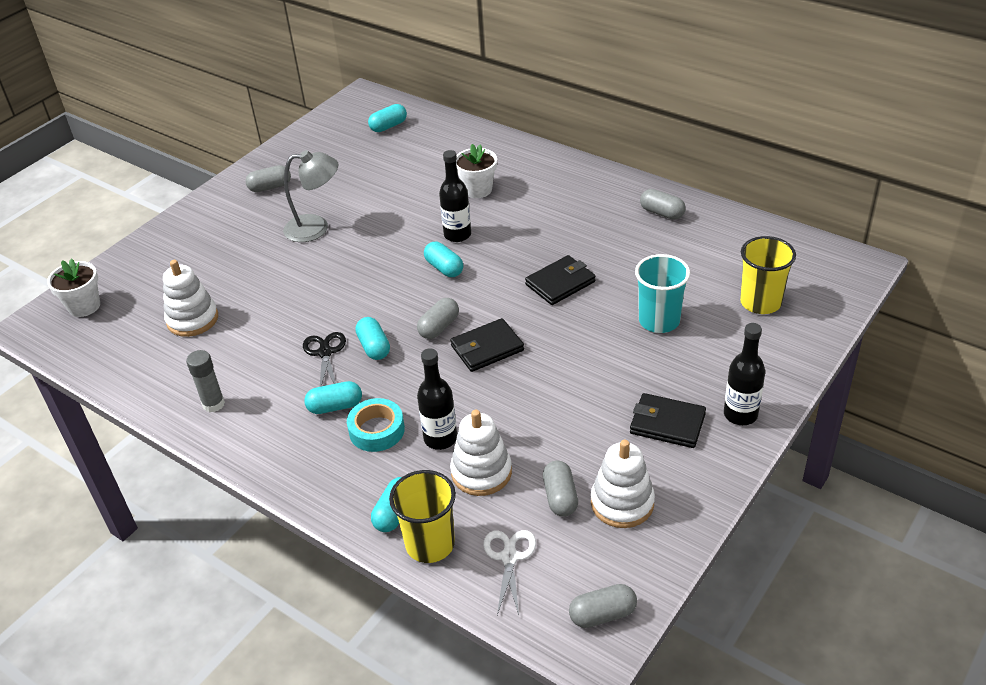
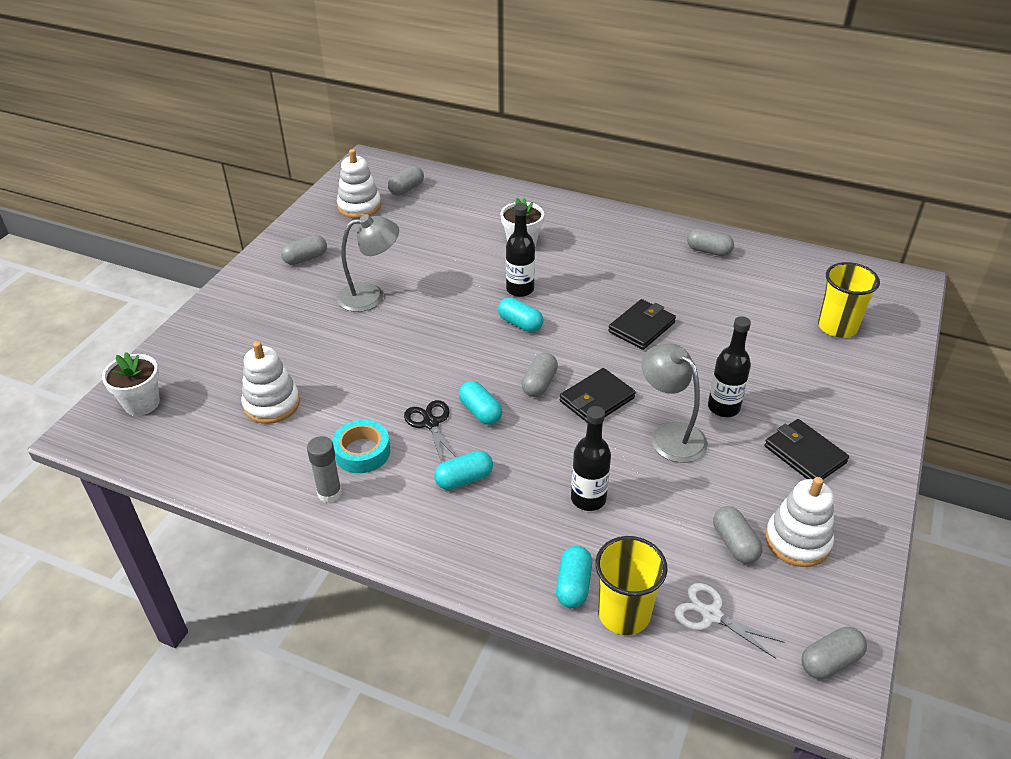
camera: 15 degrees left, 0 degrees up
(377, 430) = (518, 499): turquoise tape -> turquoise tape (362, 452)
(388, 126) = (406, 189): turquoise capsule -> grey capsule
(481, 472) = (645, 529): white stacking toy -> white stacking toy (359, 206)
(509, 557) = (711, 615): white scissors -> white scissors turned 45 degrees counterclockwise
(543, 389) = (670, 435): none -> grey lamp
(659, 321) = (752, 354): turquoise cup -> none
(667, 423) = (805, 454): black wallet -> black wallet turned 45 degrees clockwise
(740, 414) = (868, 437): black bottle -> black bottle (723, 407)

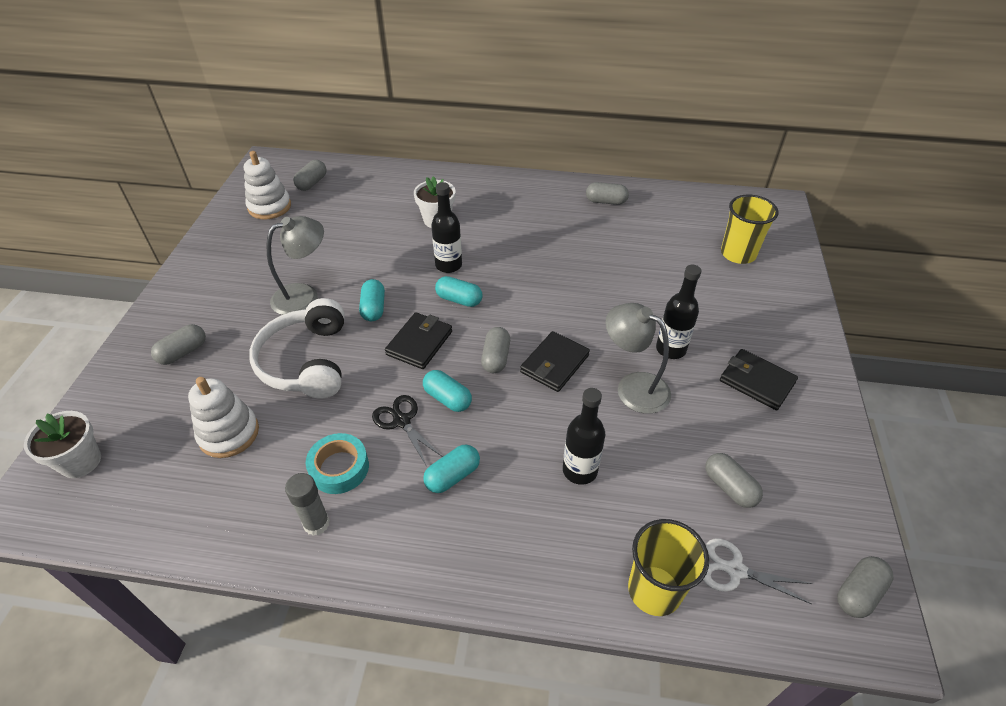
camera: 15 degrees left, 5 degrees up
(305, 258) = (227, 268): grey capsule -> grey capsule (183, 352)
(357, 355) = (306, 361): none -> white headphones
(573, 585) = (596, 570): turquoise capsule -> turquoise capsule (374, 308)
(641, 327) = (572, 284): black wallet -> black wallet (419, 343)
(797, 541) = (783, 471): white stacking toy -> none

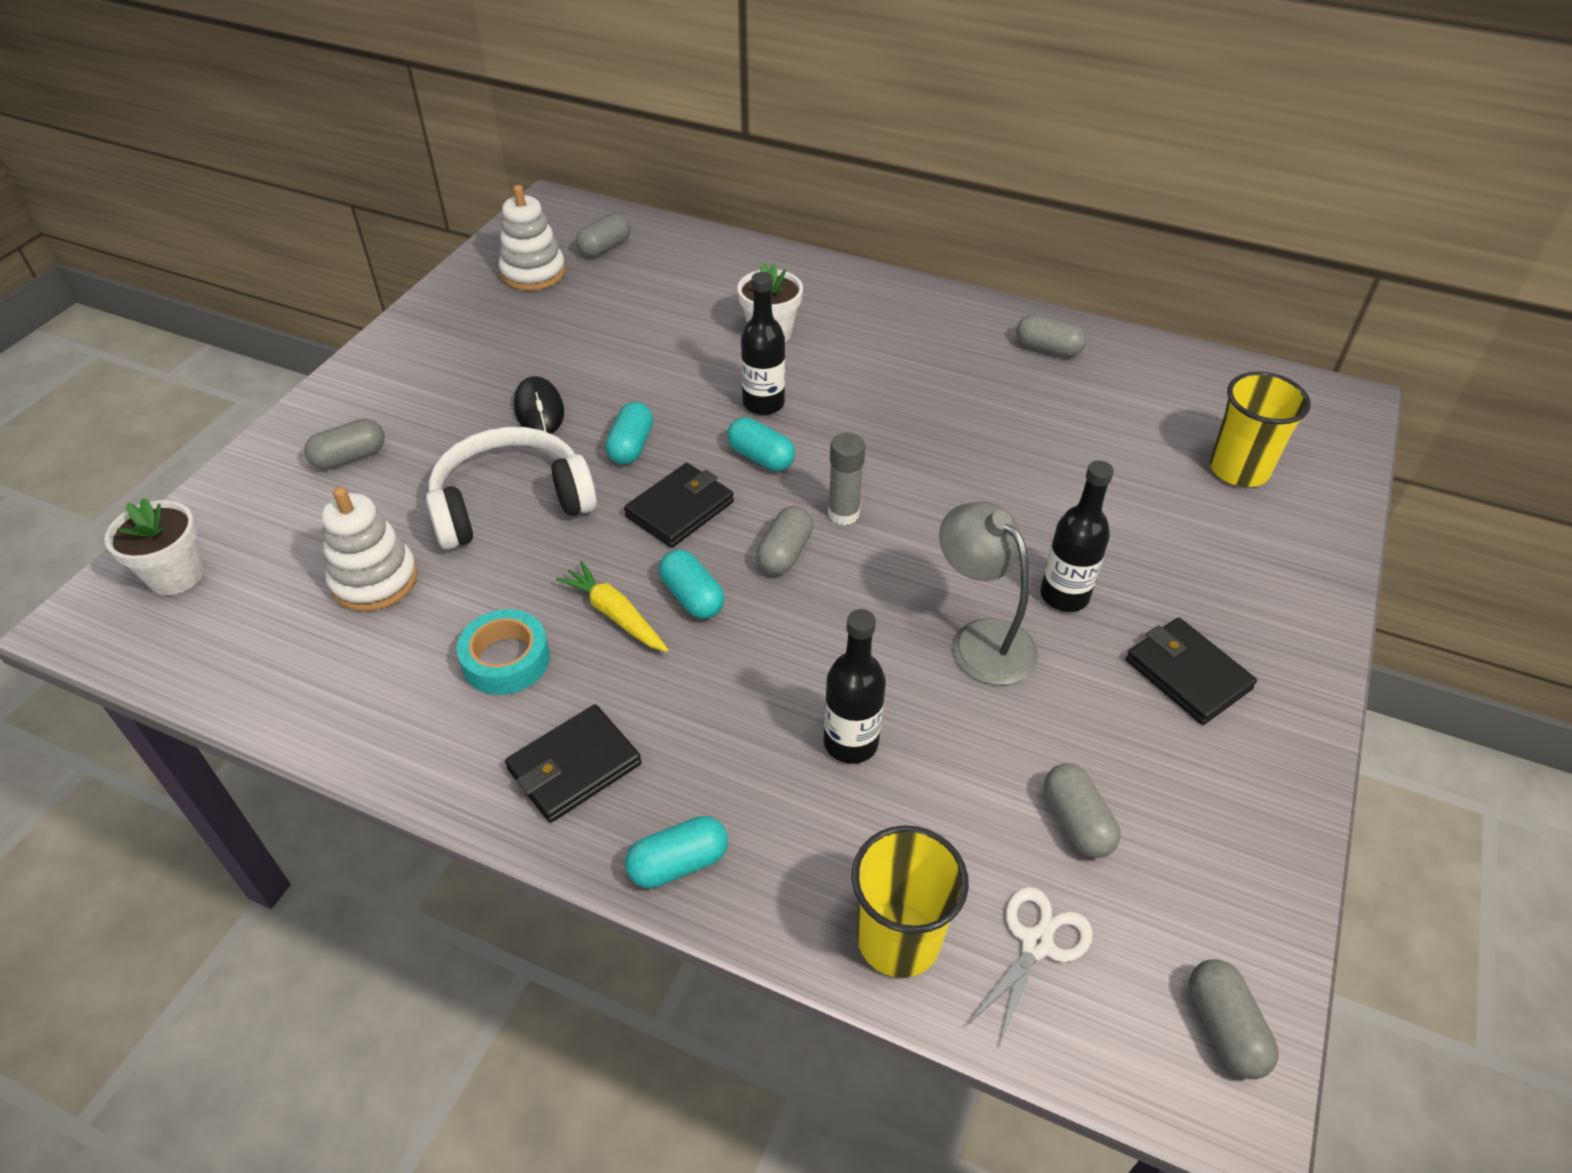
camera: 15 degrees right, 0 degrees up
(304, 296) = (539, 410): grey lamp -> black mouse
(306, 361) = (511, 503): white headphones -> white headphones turned 60 degrees clockwise
(316, 523) = (450, 727): grey glue stick -> grey glue stick (843, 514)
(402, 421) = (615, 614): black scissors -> yellow carrot
(452, 476) = (660, 707): turquoise capsule -> turquoise capsule (678, 863)
(554, 364) = (871, 580): black wallet -> black wallet (574, 766)
(735, 570) = (1036, 944): white scissors -> white scissors turned 90 degrees clockwise
(858, 593) = (1224, 1028): grey capsule -> grey capsule turned 75 degrees counterclockwise

